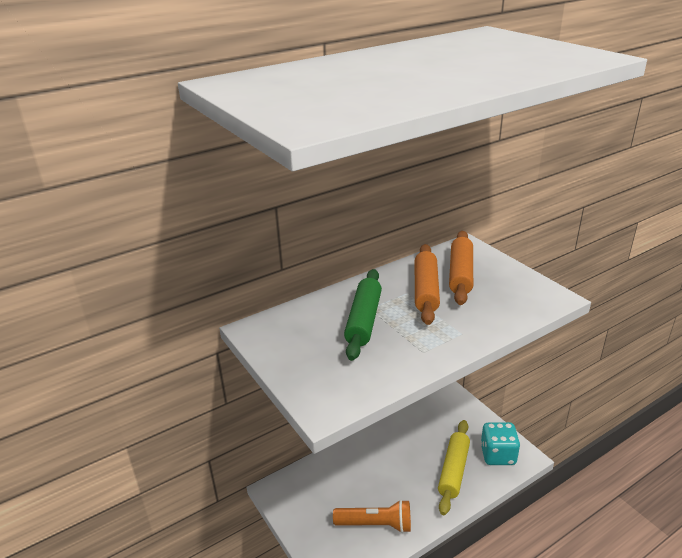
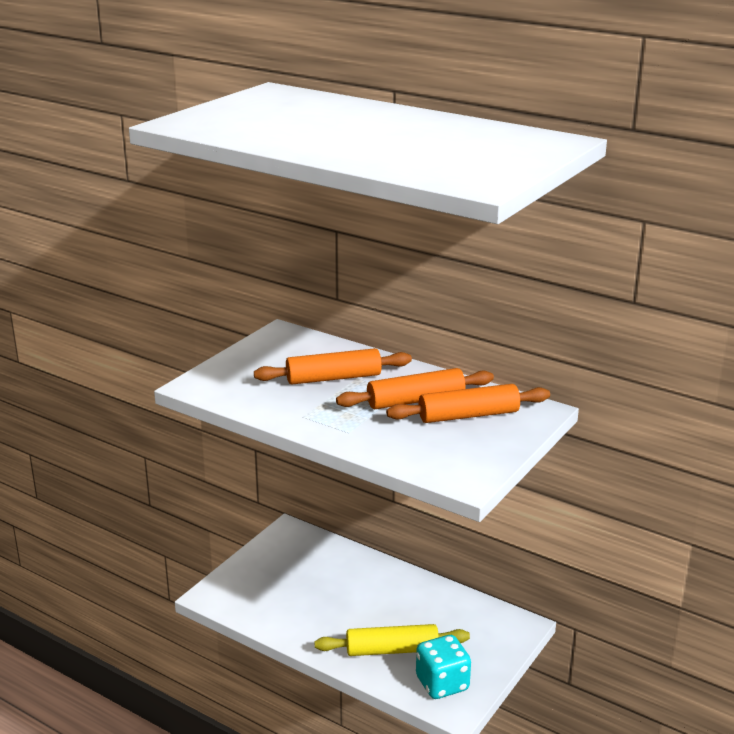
camera: 65 degrees right, 5 degrees down
(364, 320) = (333, 378): green rolling pin -> orange rolling pin
(376, 524) = (283, 607): orange flashlight -> none

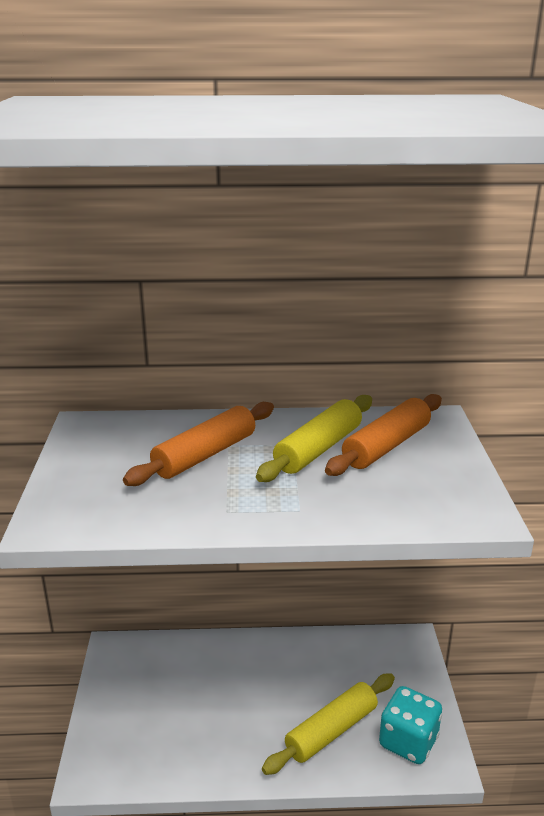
camera: 35 degrees left, 0 degrees up
(415, 400) = (318, 449): orange rolling pin -> yellow rolling pin

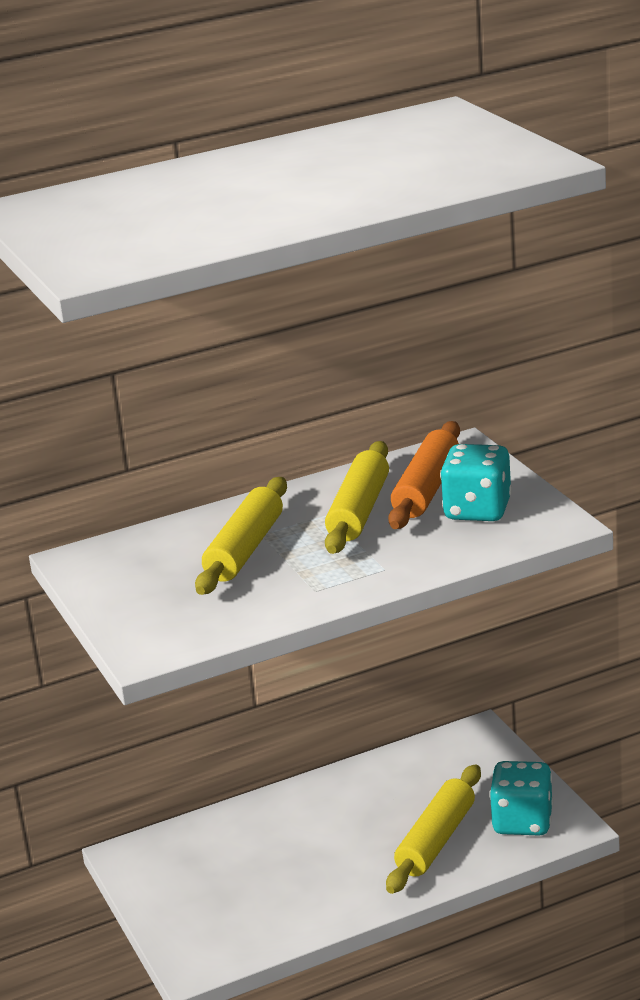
camera: 20 degrees left, 0 degrees up
(205, 455) = (245, 549): orange rolling pin -> yellow rolling pin
(417, 479) = (477, 510): none -> turquoise dice

